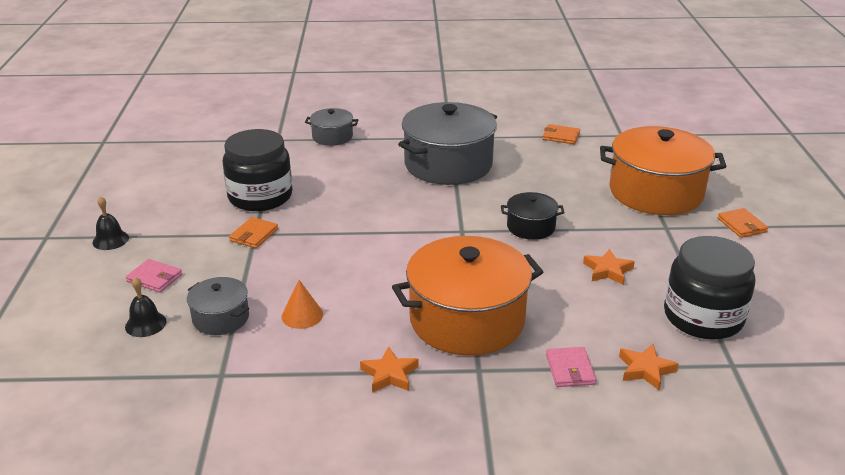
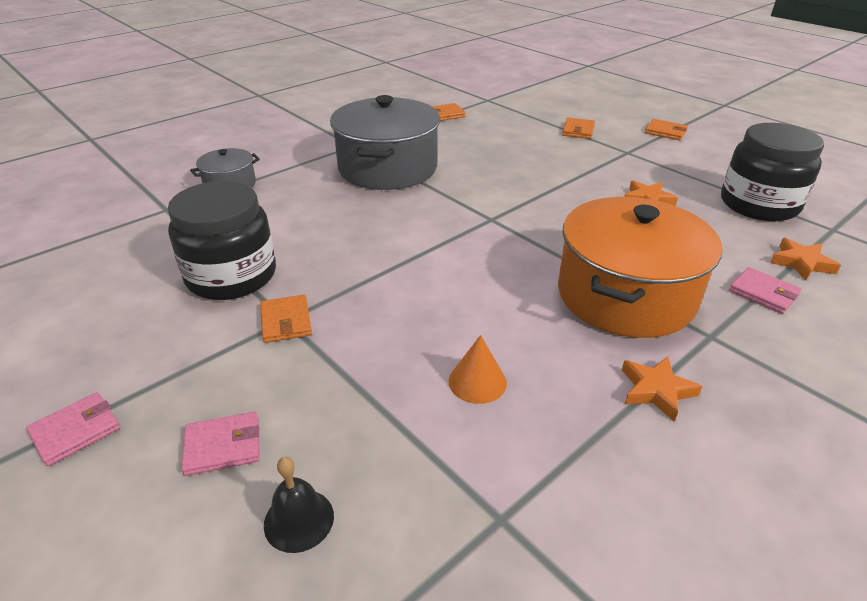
camera: 40 degrees left, 5 degrees up
(110, 240) = (76, 431): black bell -> pink wallet
(221, 318) = (391, 444): grey pot -> none
(531, 227) = (539, 191): black pot -> none
(655, 192) = (578, 130): orange pot -> orange wallet

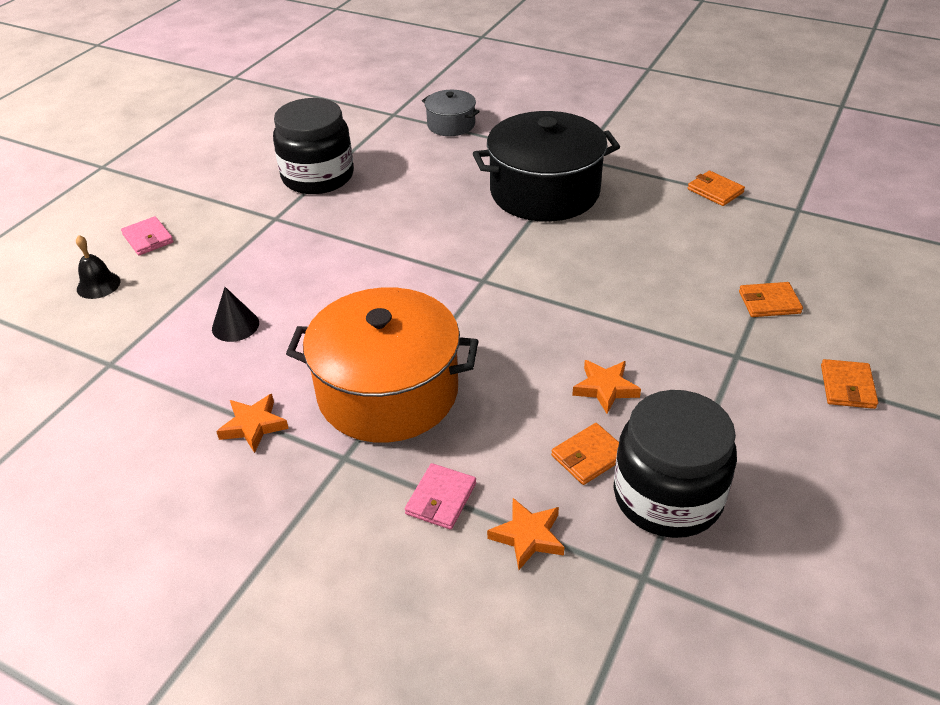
camera: 70 degrees right, 5 degrees up
(76, 431) = (148, 185): pink wallet -> none
(286, 321) = (273, 219): orange wallet -> orange wallet (589, 456)
(387, 168) = (544, 192): grey pot -> black pot
(477, 381) = (235, 325): orange cone -> black cone

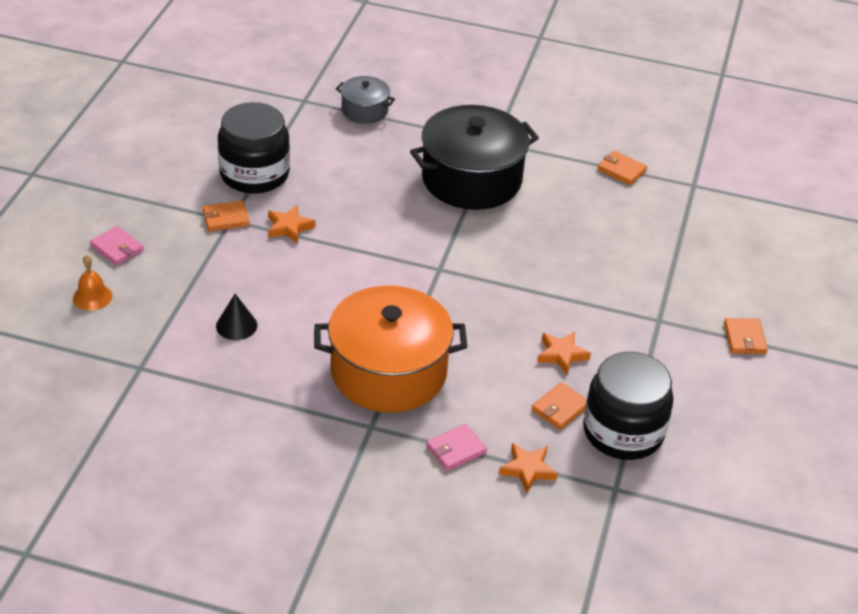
camera: 15 degrees left, 0 degrees up
(98, 285) = (92, 297): black bell -> orange bell
(253, 426) = (288, 408): orange star -> orange star (289, 227)
(441, 498) = (456, 449): pink wallet -> pink wallet turned 45 degrees clockwise
(769, 302) = (679, 273): orange wallet -> orange wallet (226, 218)

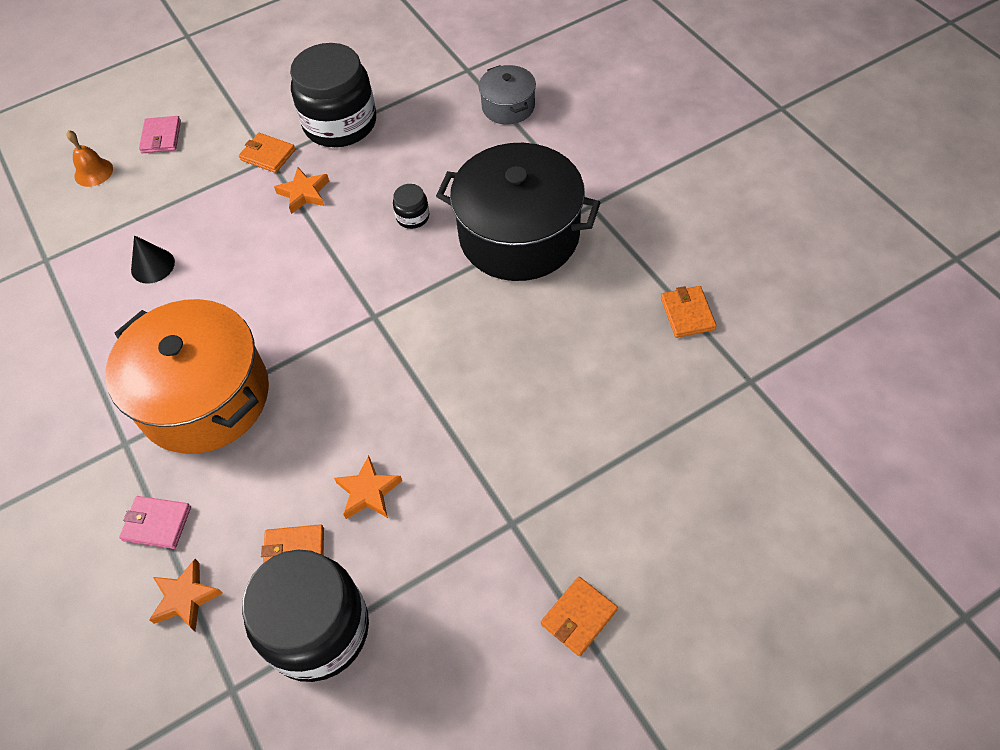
camera: 50 degrees right, 15 degrees up
(387, 203) = (413, 217): none -> black jar

